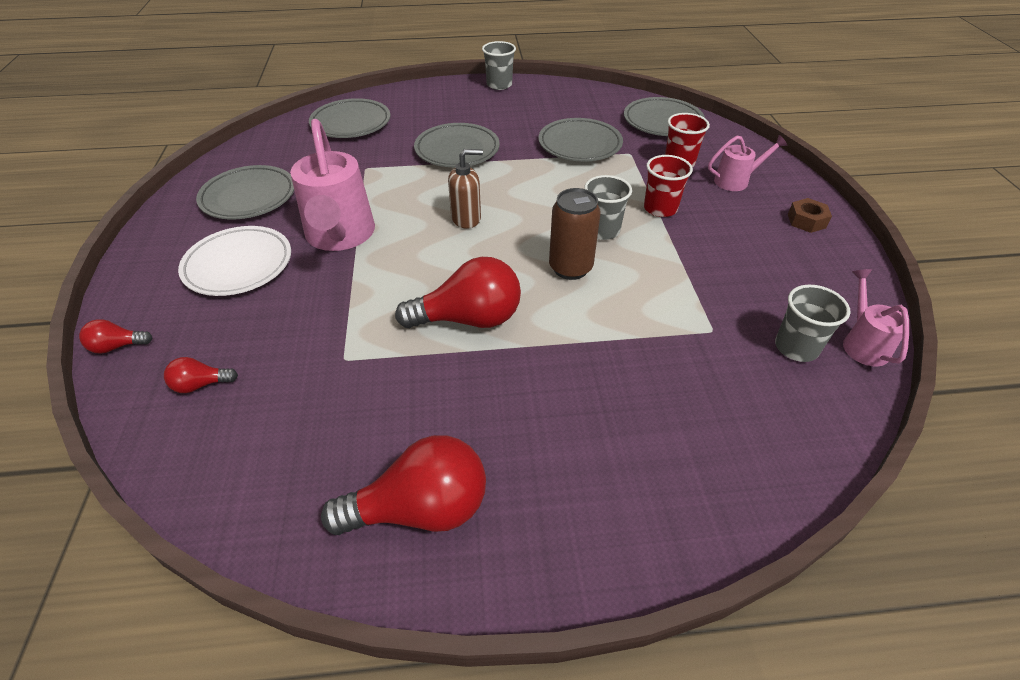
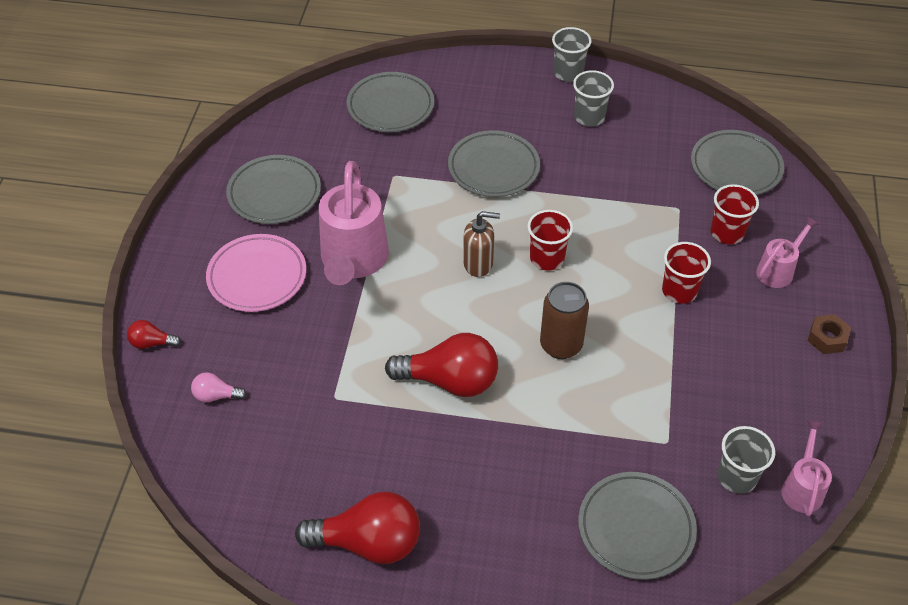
camera: 15 degrees right, 5 degrees up
(201, 385) = (216, 396): red light bulb -> pink light bulb
(238, 265) = (257, 277): white plate -> pink plate
(530, 204) = (547, 258): none -> red cup
(580, 145) = (628, 185): grey plate -> grey plate (636, 528)
(602, 230) = (608, 306): grey cup -> grey cup (589, 117)
(736, 181) = (778, 270): pink watering can -> pink watering can turned 45 degrees counterclockwise

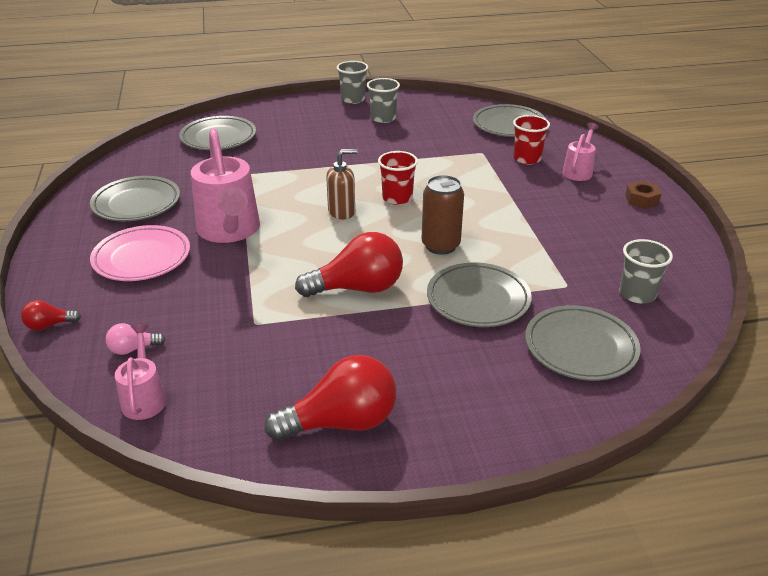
camera: 20 degrees left, 15 degrees down
(493, 168) = (323, 156): grey plate -> grey plate (478, 300)
(679, 291) = (514, 196): red cup -> none
(802, 487) = (691, 288): pink watering can -> pink watering can (144, 398)

